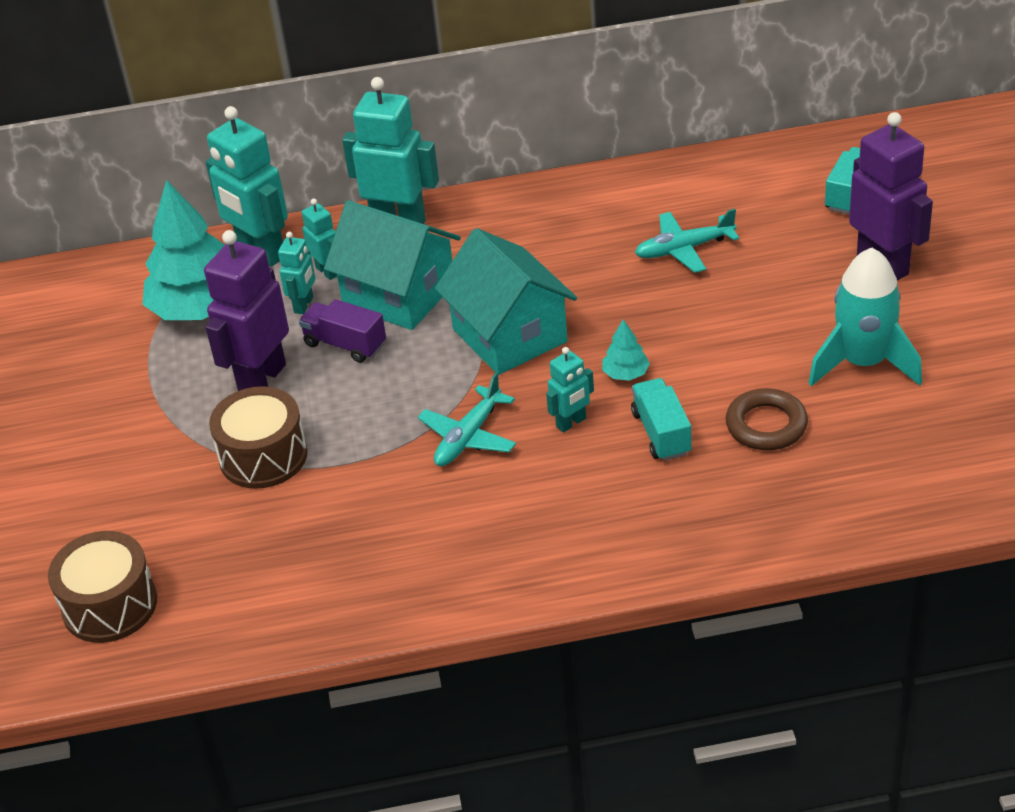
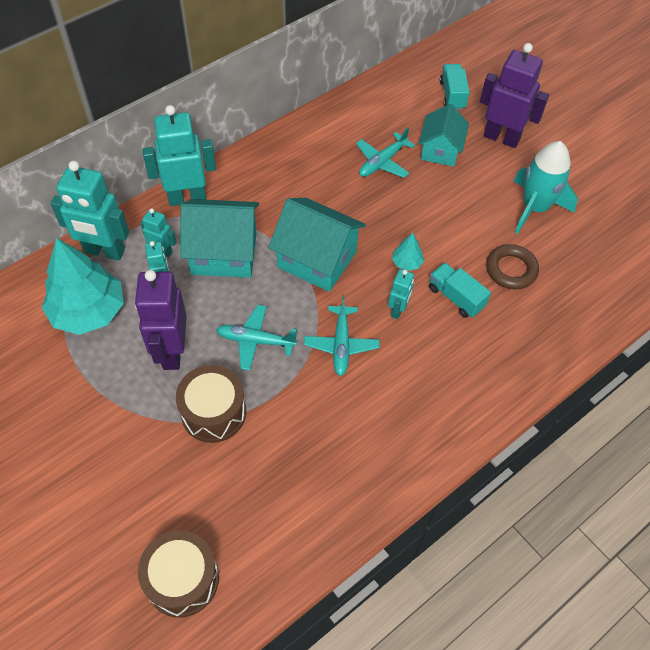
camera: 35 degrees left, 15 degrees up
(345, 344) = (212, 304): purple truck -> none
(367, 399) = (255, 341): none -> turquoise plane
(778, 256) = (440, 150): none -> turquoise house

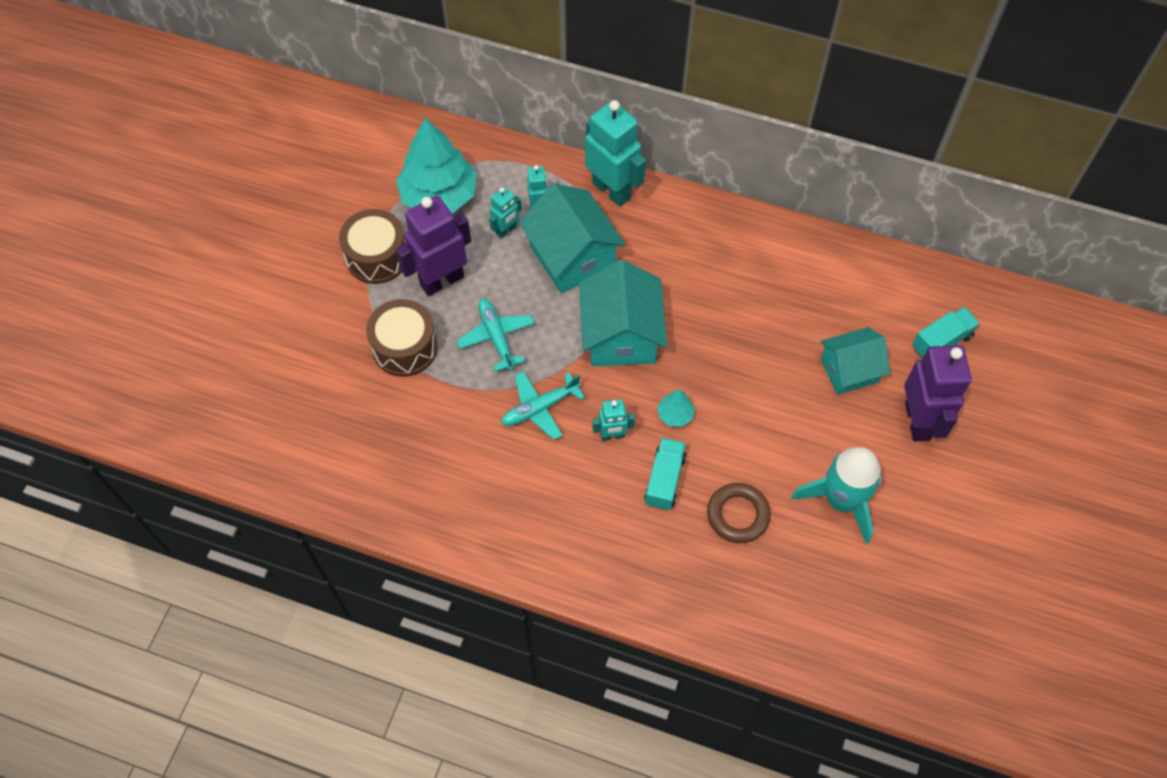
camera: 60 degrees right, 5 degrees up
(104, 252) = (506, 166): turquoise robot -> none
(182, 579) = (248, 414): brown drum -> brown drum (377, 257)
(382, 162) = (788, 325): turquoise plane -> none

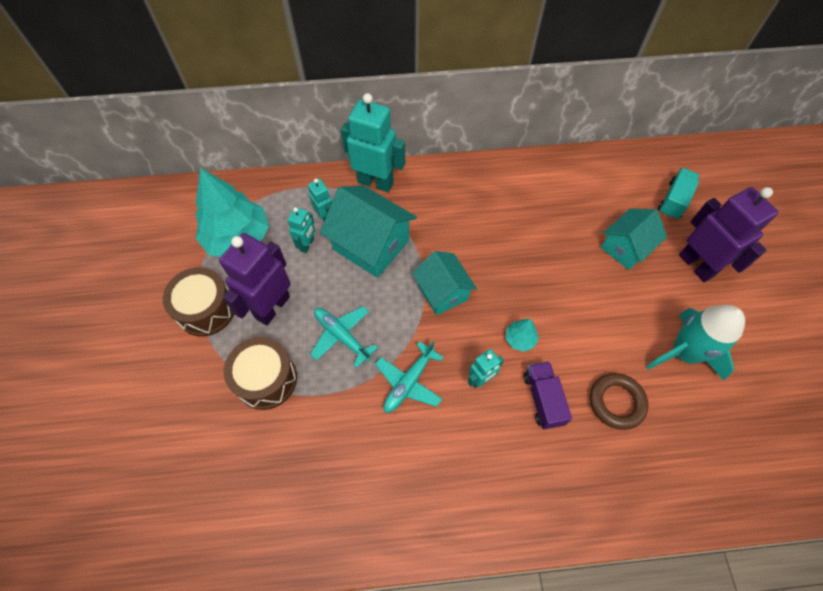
camera: 25 degrees left, 0 degrees up
(621, 335) = (442, 292): turquoise house -> turquoise house, size x0.66
(664, 480) = (543, 399): turquoise truck -> purple truck

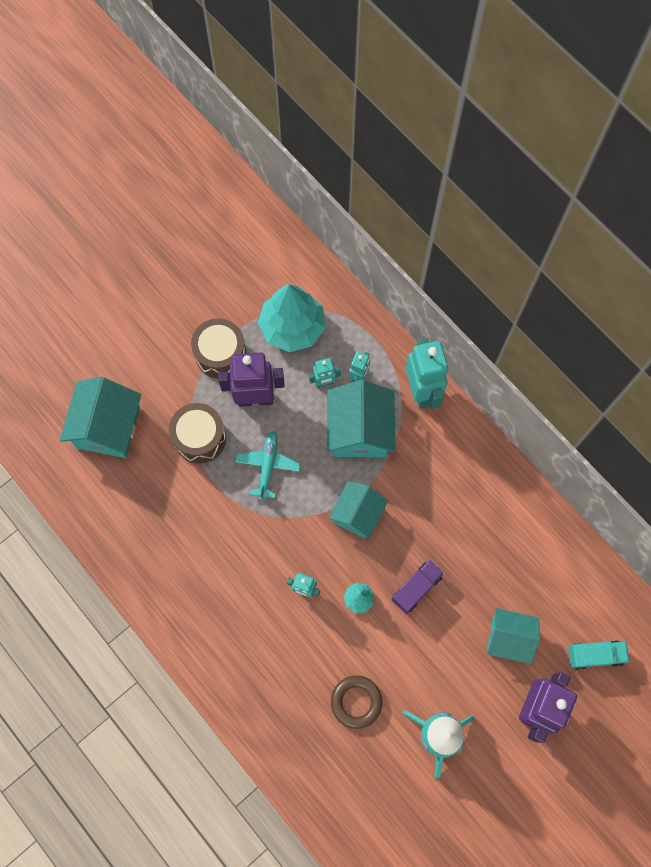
camera: 55 degrees right, 10 degrees up
(178, 463) = (108, 427): none -> turquoise house
(409, 382) = (266, 538): turquoise plane -> none
(543, 399) = (320, 645): purple truck -> purple truck (416, 588)

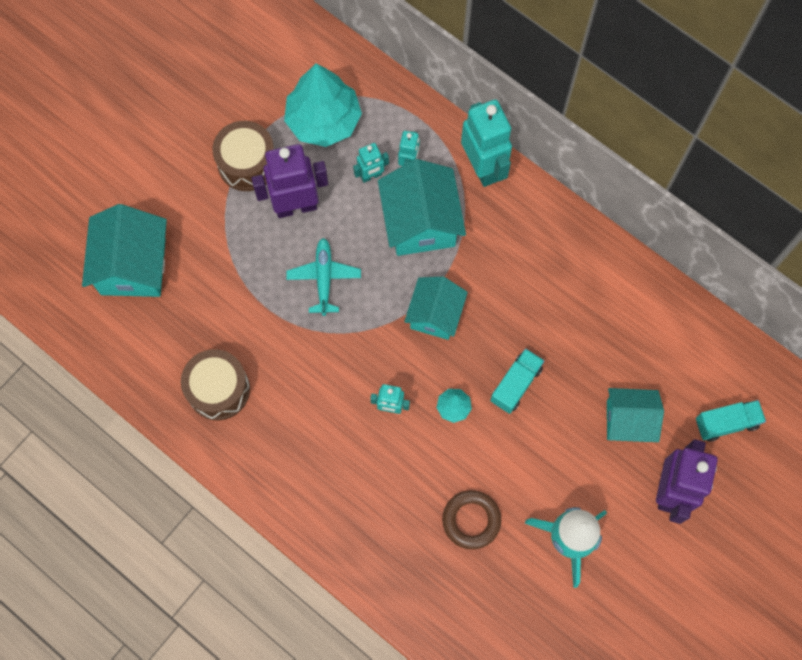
camera: 10 degrees left, 0 degrees up
(200, 438) = (240, 260): brown drum -> brown drum (218, 389)
(416, 588) = (516, 384): purple truck -> turquoise truck

